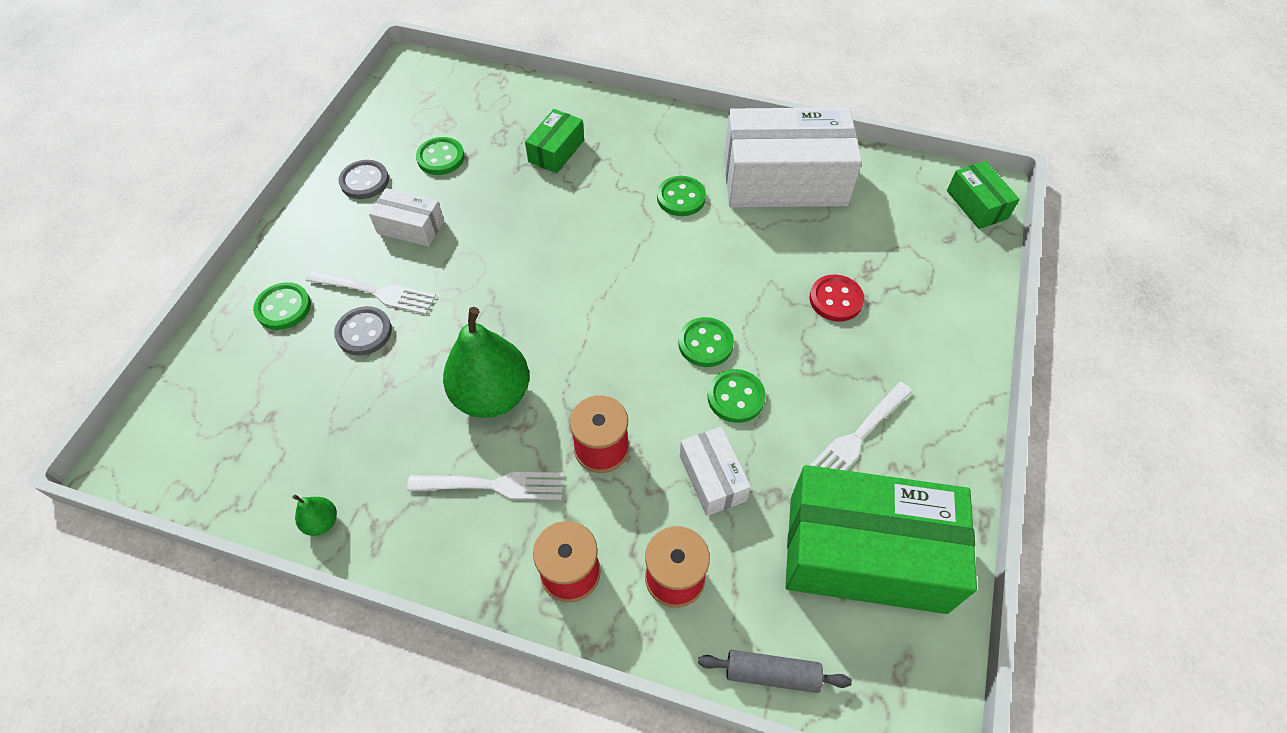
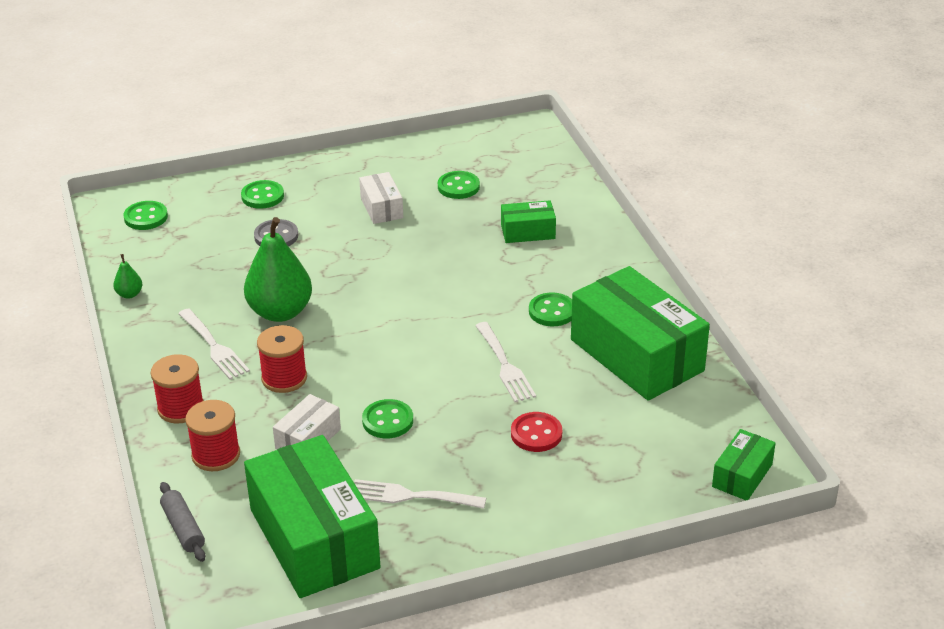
camera: 55 degrees right, 20 degrees down
(364, 181) = (399, 168): grey button -> none
(376, 292) = (312, 223): white fork -> white fork (505, 365)
(705, 343) = (421, 386): green button -> green button (146, 217)
(784, 180) = (637, 355): white box -> green box

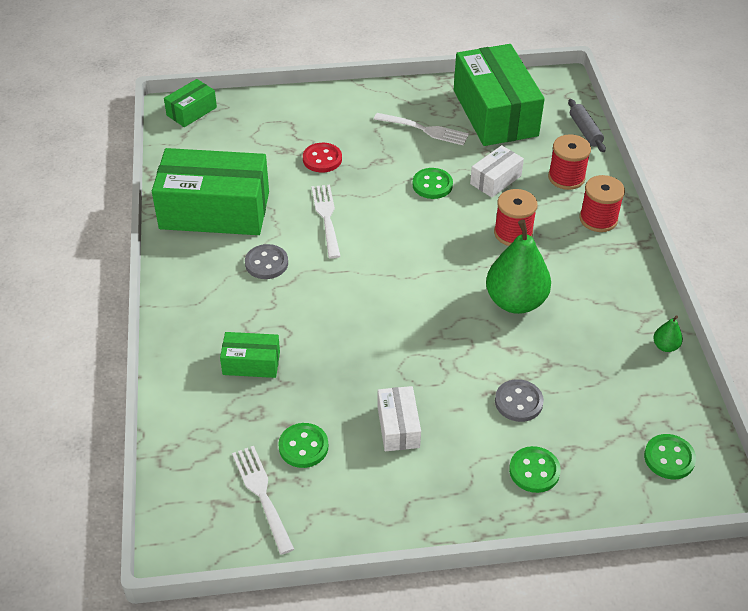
camera: 170 degrees left, 10 degrees up
(214, 346) = (575, 273): white fork -> white fork (262, 494)
(552, 311) = (266, 263): green button -> grey button
(637, 355) = (214, 210): green box -> green box turned 60 degrees counterclockwise

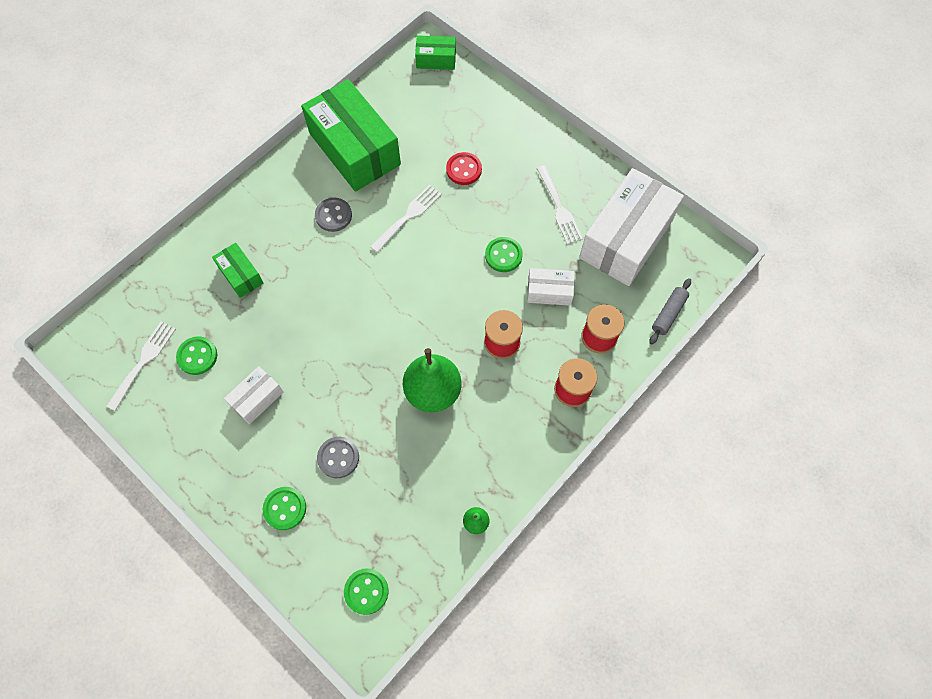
camera: 50 degrees right, 20 degrees up
(495, 113) = (626, 239): green box -> white box

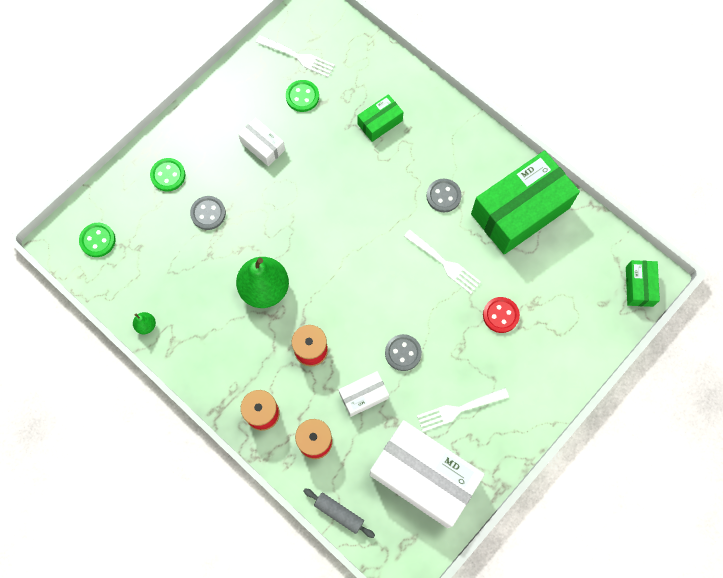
camera: 90 degrees right, 5 degrees up
(503, 255) = (403, 353): green button -> grey button
(549, 291) = (363, 396): white box -> white box turned 60 degrees clockwise

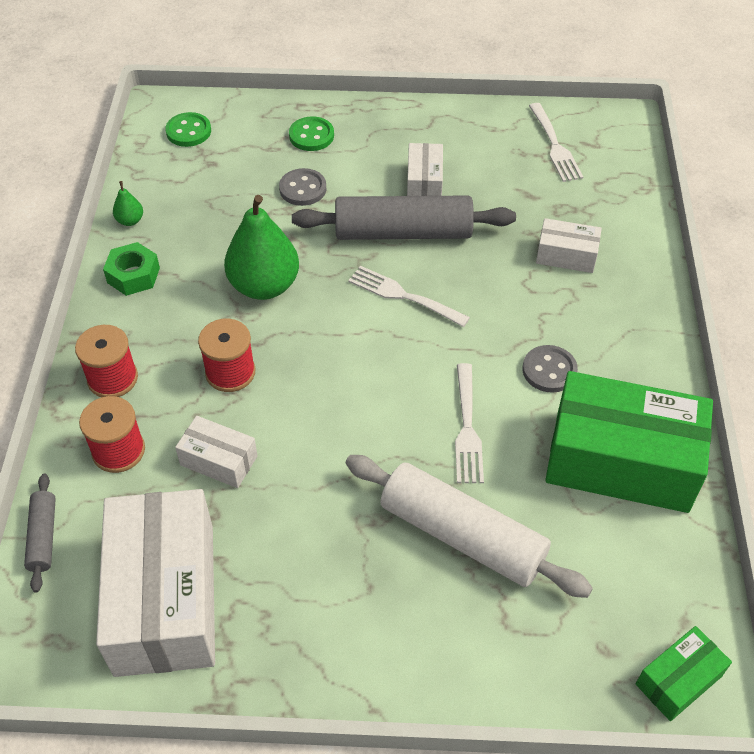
camera: 50 degrees right, 20 degrees down
(193, 352) = (133, 275): none -> green nut
(290, 188) = (403, 232): none -> grey rolling pin
(302, 97) = (516, 176): green button -> none
(380, 122) = (566, 255): green box -> white box
(403, 353) = (310, 463): grey button -> none
(459, 409) = (291, 576): white fork -> white fork (403, 296)
(500, 315) = (462, 535): red button -> white rolling pin

